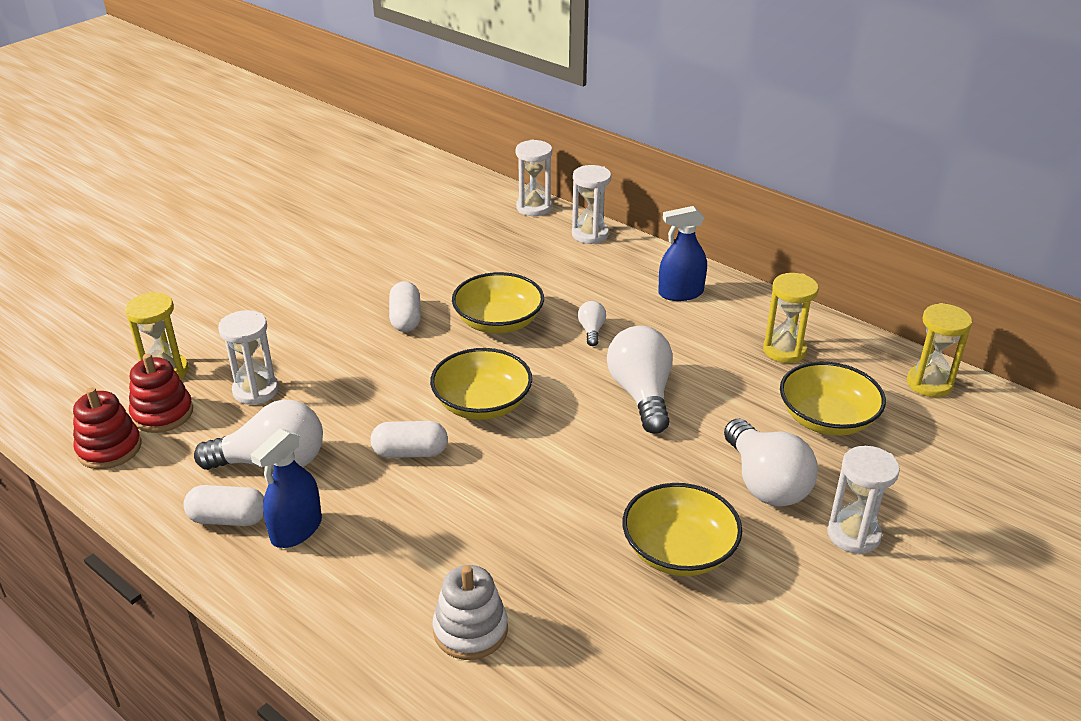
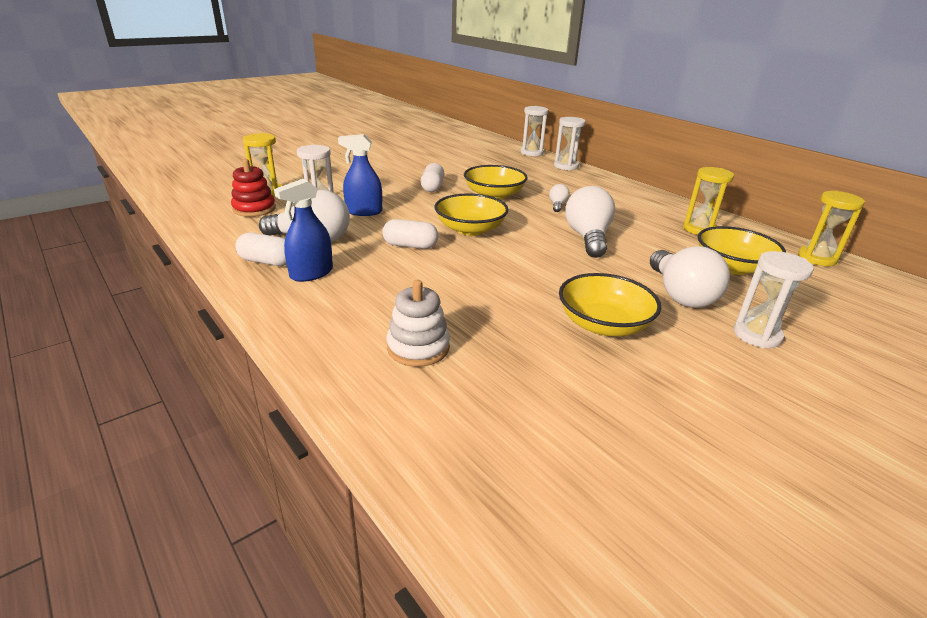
camera: 10 degrees right, 5 degrees down
(109, 448) = (210, 220): red stacking toy -> none
(680, 293) = (624, 196): blue spray bottle -> blue spray bottle (364, 212)

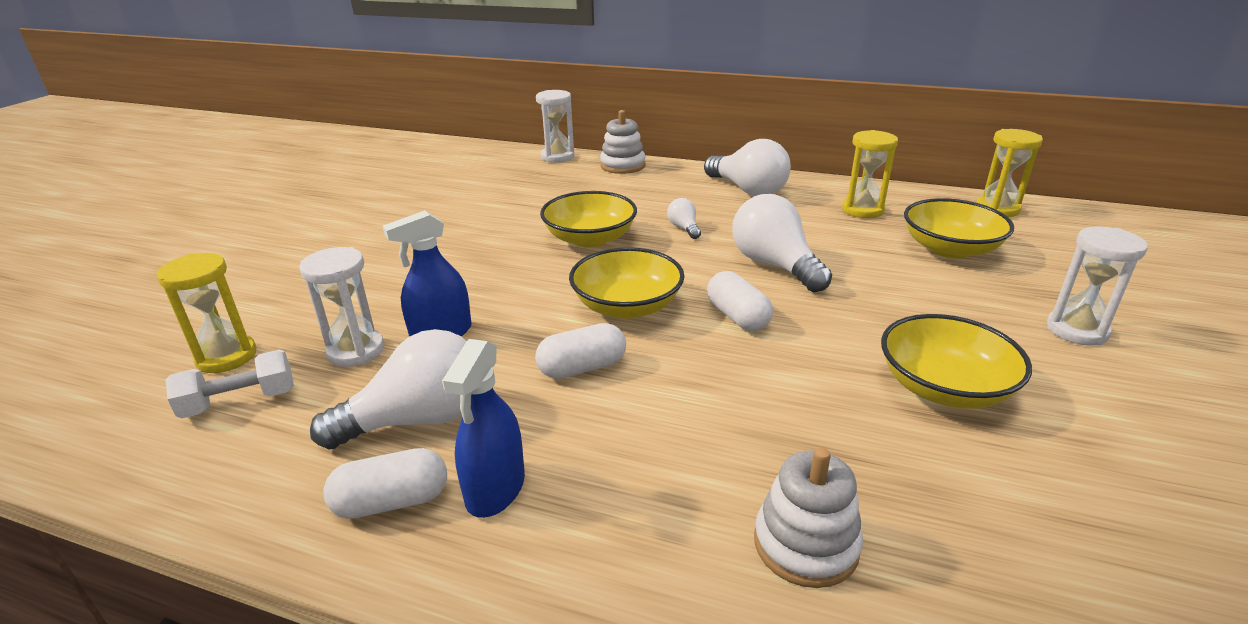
camera: 30 degrees left, 0 degrees up
(254, 209) = (240, 402): red stacking toy -> white dumbbell
(432, 187) = (492, 253): white capsule -> white capsule (737, 317)
(566, 166) = (623, 165): white hourglass -> white stacking toy
(680, 295) = (955, 308): white light bulb -> white light bulb (748, 190)

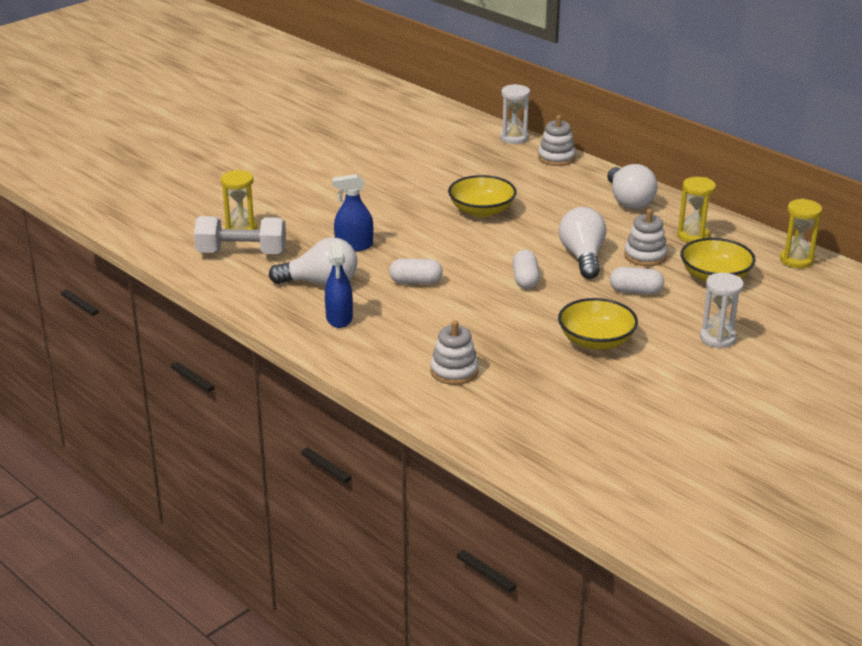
camera: 25 degrees right, 0 degrees up
(240, 402) = (242, 253): white dumbbell -> white dumbbell, size x1.58
(356, 351) = (305, 243): white hourglass -> none
(392, 502) = (293, 310): white capsule -> white capsule (635, 291)
(495, 489) = (339, 318): blue spray bottle -> blue spray bottle turned 45 degrees counterclockwise
(627, 306) = (467, 257): yellow bowl -> none
(684, 228) = (550, 218): white light bulb -> none
(842, 244) = (645, 256): none -> white stacking toy

